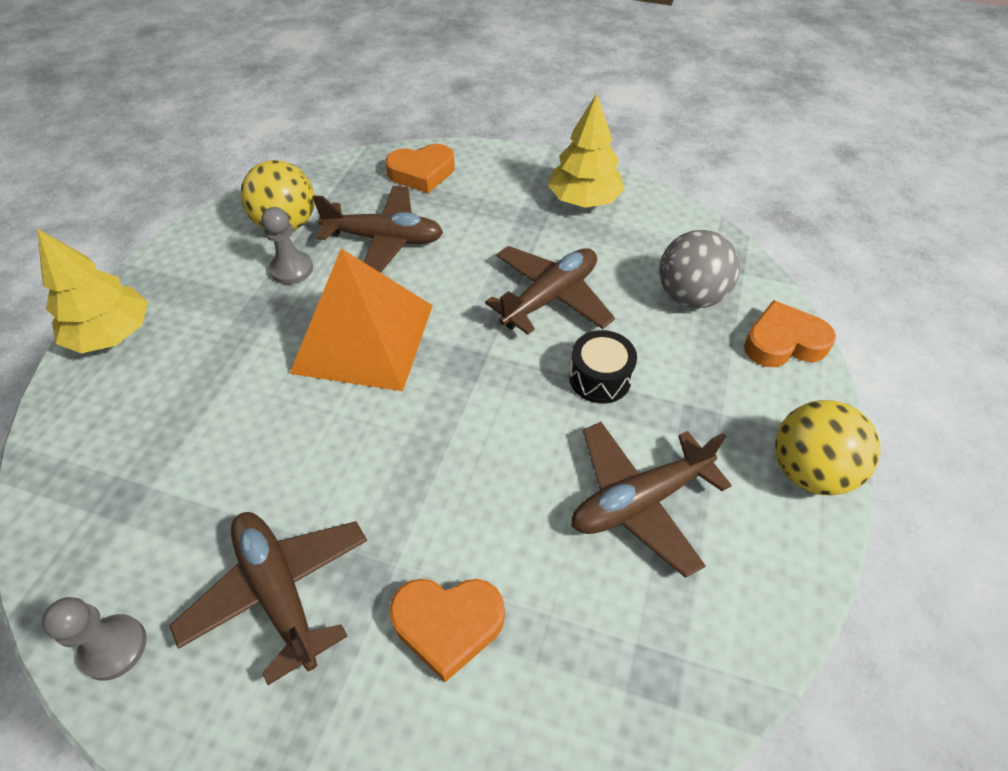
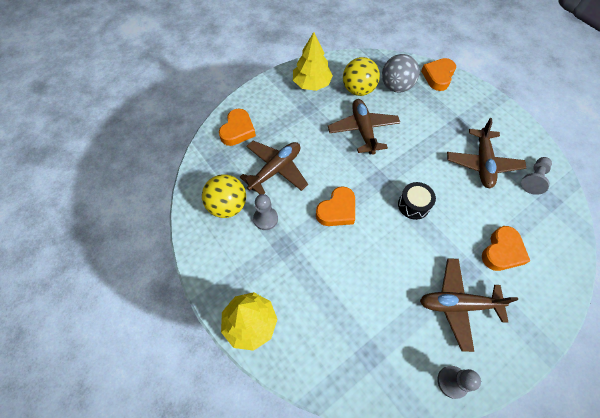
camera: 55 degrees left, 10 degrees up
(364, 338) = (337, 210): orange pyramid -> orange heart
(600, 378) = (418, 140): black drum -> black drum (413, 205)
(684, 617) = (533, 179): none -> grey pawn
(808, 471) = (497, 109): yellow ball -> yellow ball (358, 90)

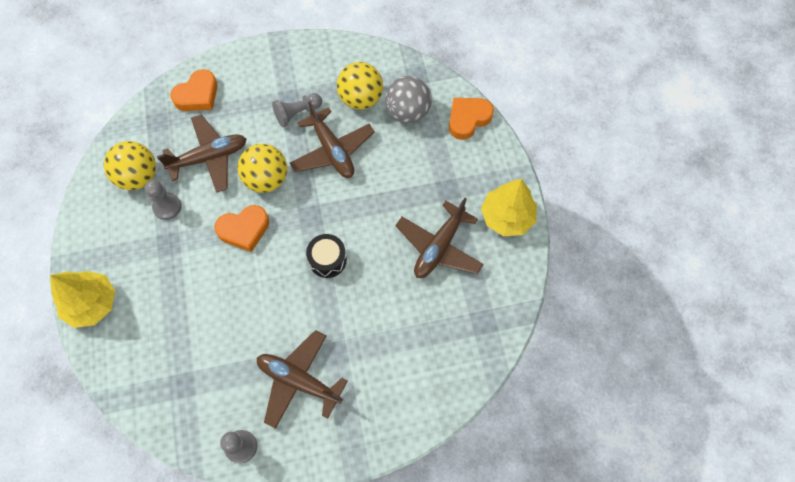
camera: 25 degrees right, 5 degrees up
(311, 83) = (313, 69): yellow tree -> yellow tree (507, 217)
(329, 168) = (266, 179): none -> yellow ball
(363, 130) = (332, 151): brown plane -> brown plane turned 135 degrees clockwise
(502, 251) = (385, 351): orange heart -> none
(533, 179) = (484, 290): grey pawn -> grey pawn (297, 113)

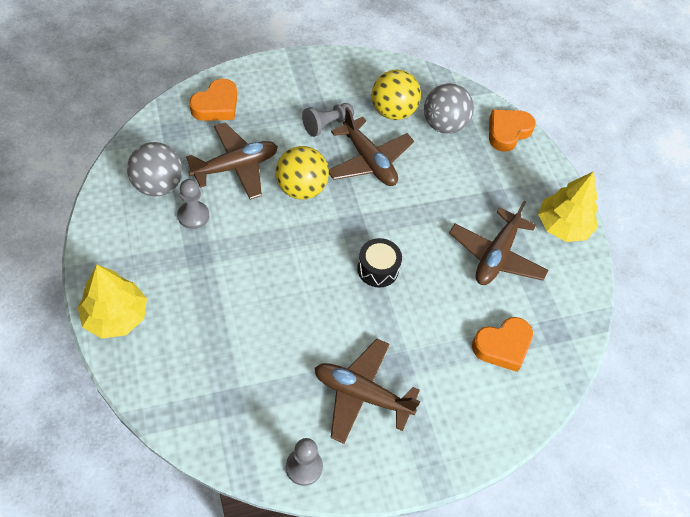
camera: 10 degrees left, 10 degrees down
(138, 177) = (158, 185): yellow ball -> grey ball
(244, 229) = (282, 239): orange heart -> orange heart (502, 346)

